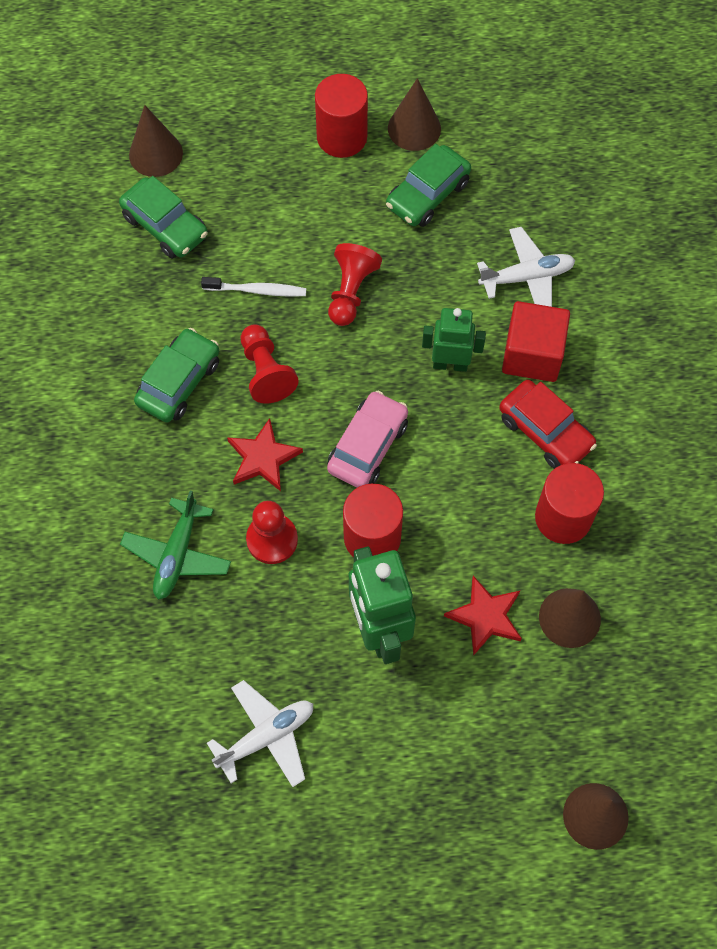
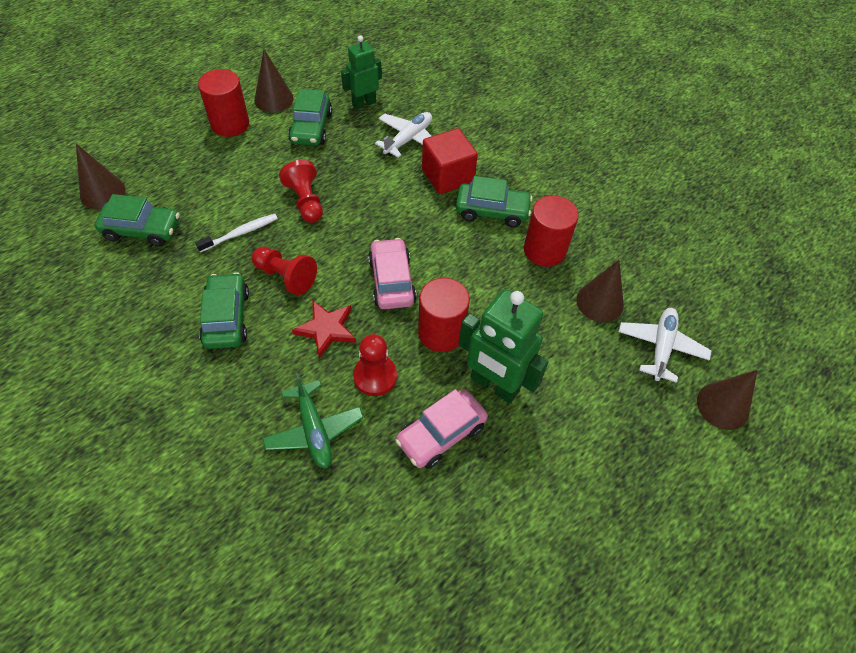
camera: 40 degrees left, 10 degrees down
(266, 736) = (481, 511): white plane -> white plane (661, 347)
(288, 640) = (441, 434): none -> pink car
(450, 364) = (403, 207): green robot -> green robot (364, 103)
(485, 617) = (552, 333): red star -> none
(545, 431) = (492, 211): red car -> green car

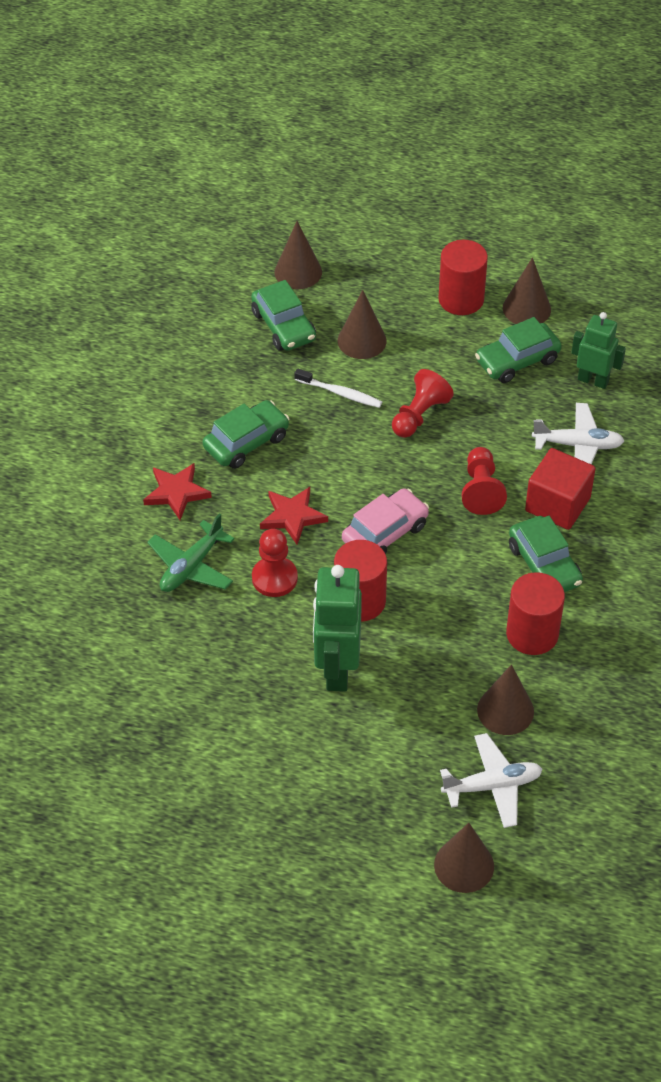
camera: 60 degrees right, 5 degrees down
(207, 194) = (362, 340): none -> brown cone
(229, 396) = (176, 493): none -> red star
(286, 277) = (322, 454): red pawn -> red pawn (481, 490)
(441, 434) = (257, 655): pink car -> none

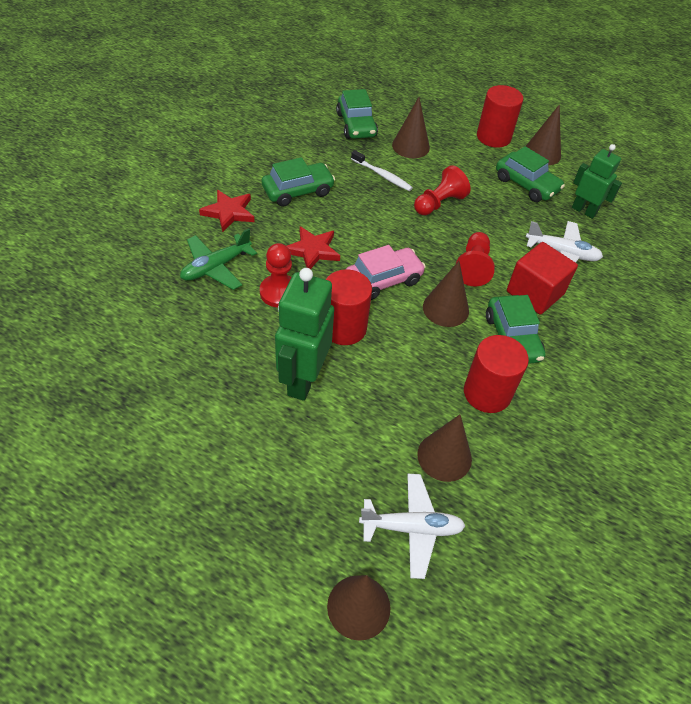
camera: 10 degrees right, 0 degrees up
(298, 272) = (379, 96): brown cone -> brown cone (445, 308)
(517, 361) = (526, 184): green car -> green car turned 120 degrees counterclockwise

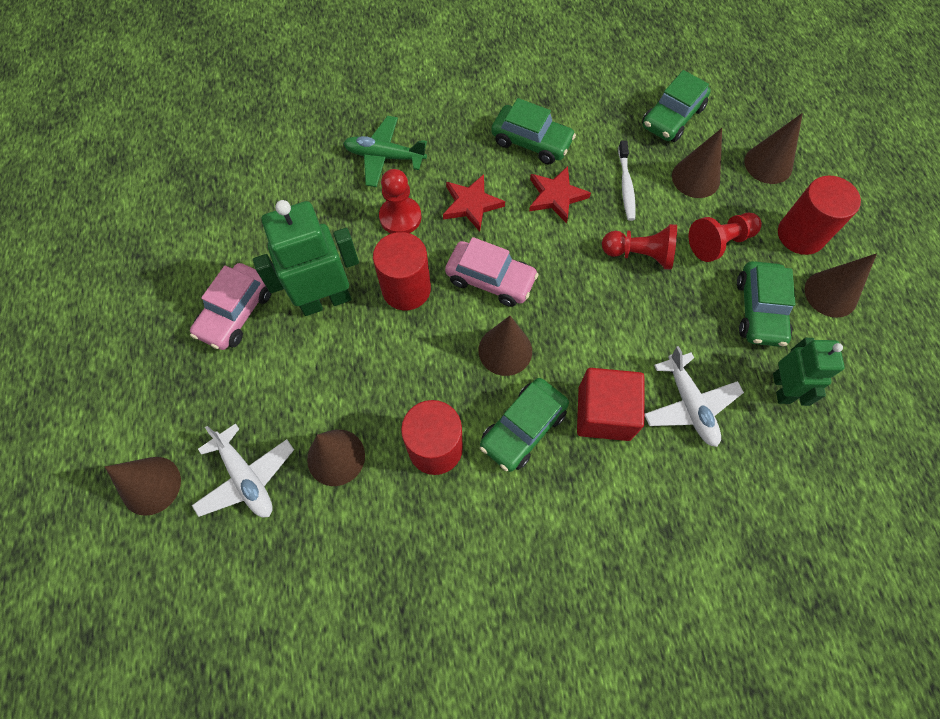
camera: 55 degrees right, 15 degrees up
(229, 212) = (453, 118): red star -> red star (556, 196)
(253, 444) = (236, 313): none -> pink car
(434, 115) = (768, 164): none -> brown cone
(473, 267) = (582, 338): red pawn -> red pawn (719, 242)

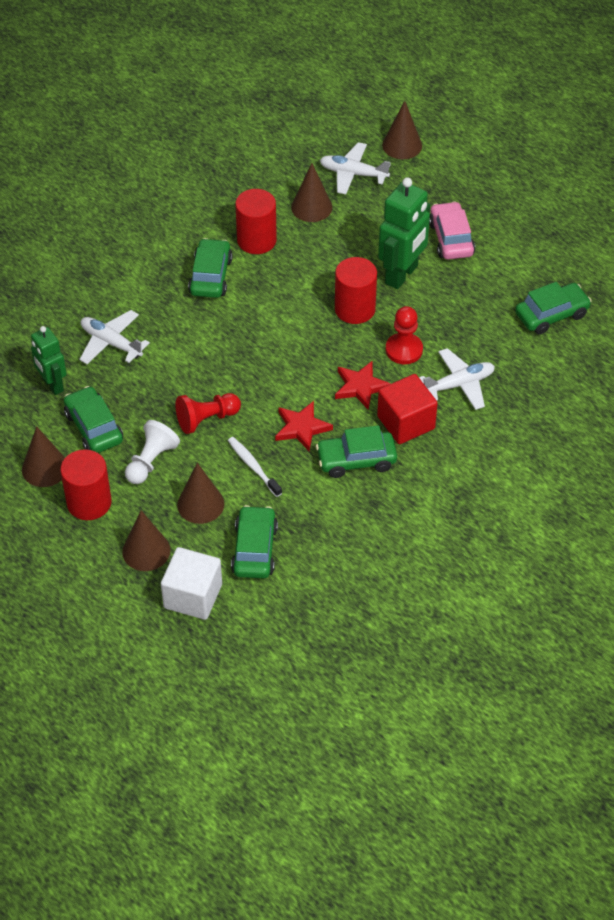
camera: 145 degrees right, 15 degrees down
(239, 173) = (551, 315): none -> green car
(385, 157) = (459, 384): green plane -> white plane
(490, 279) = (302, 345): pink car -> none
(505, 350) = (256, 310): brown cone -> none
(604, 413) = (165, 310): red cube -> red cube (406, 422)
(719, 242) = (151, 461): red pawn -> white pawn
(747, 109) = (193, 596): none -> white cube

